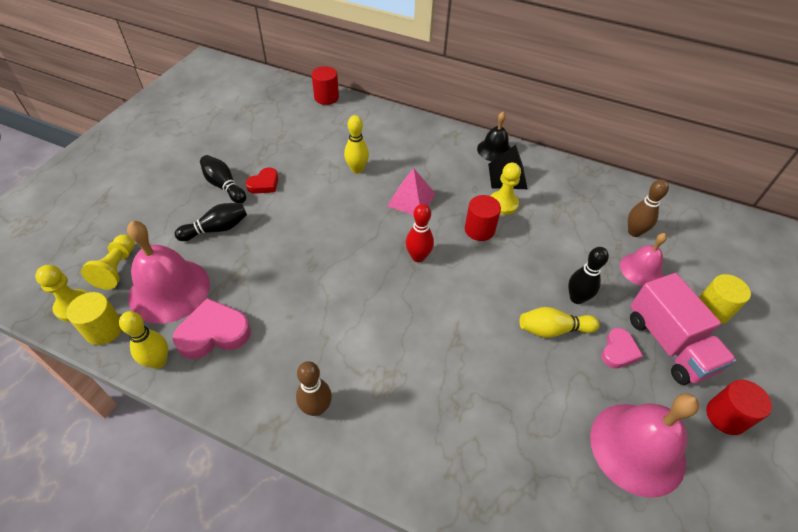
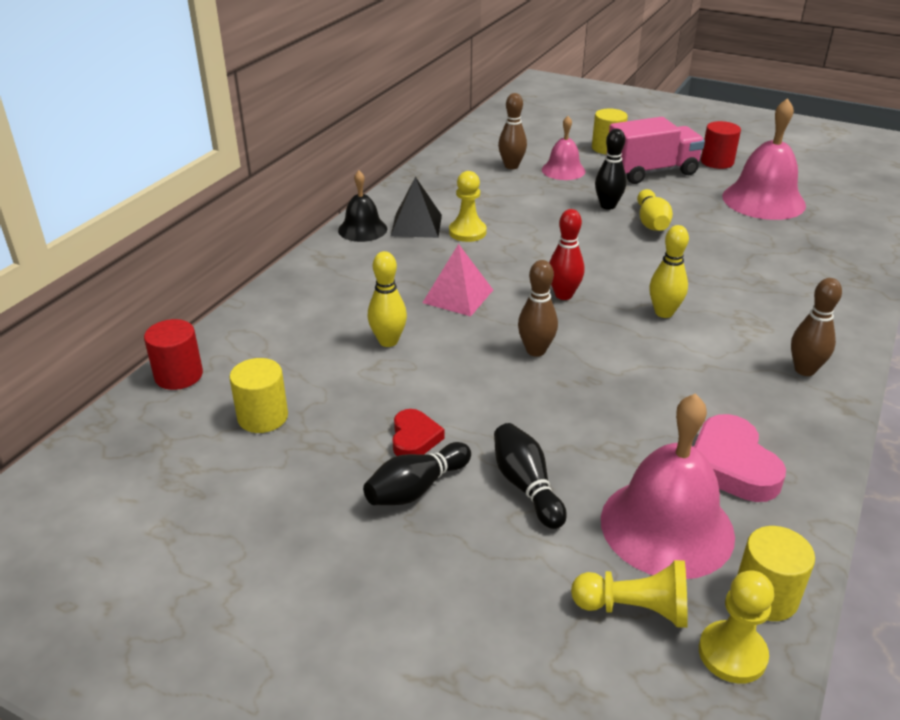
camera: 85 degrees left, 15 degrees down
(158, 361) = (797, 517): yellow bowling pin -> yellow bowling pin (664, 312)
(264, 184) = (414, 438): red heart -> red heart turned 45 degrees clockwise
(289, 129) = (263, 417): none -> yellow cylinder
(346, 238) = (536, 350): none -> brown bowling pin
(479, 230) = (513, 251): red cylinder -> none
(618, 351) = (667, 194): pink heart -> none

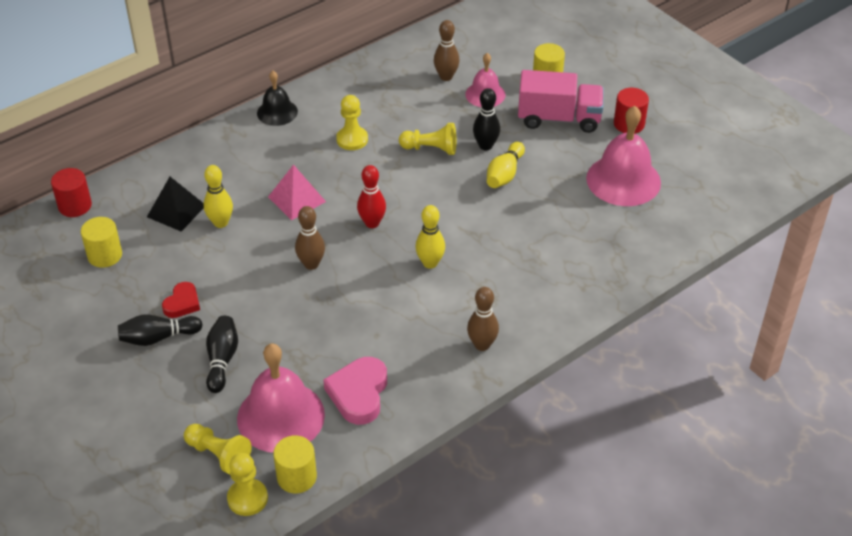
camera: 25 degrees right, 10 degrees up
(416, 225) = (320, 120): black pyramid -> black pyramid (176, 211)
(557, 220) = (431, 149): none -> yellow pawn

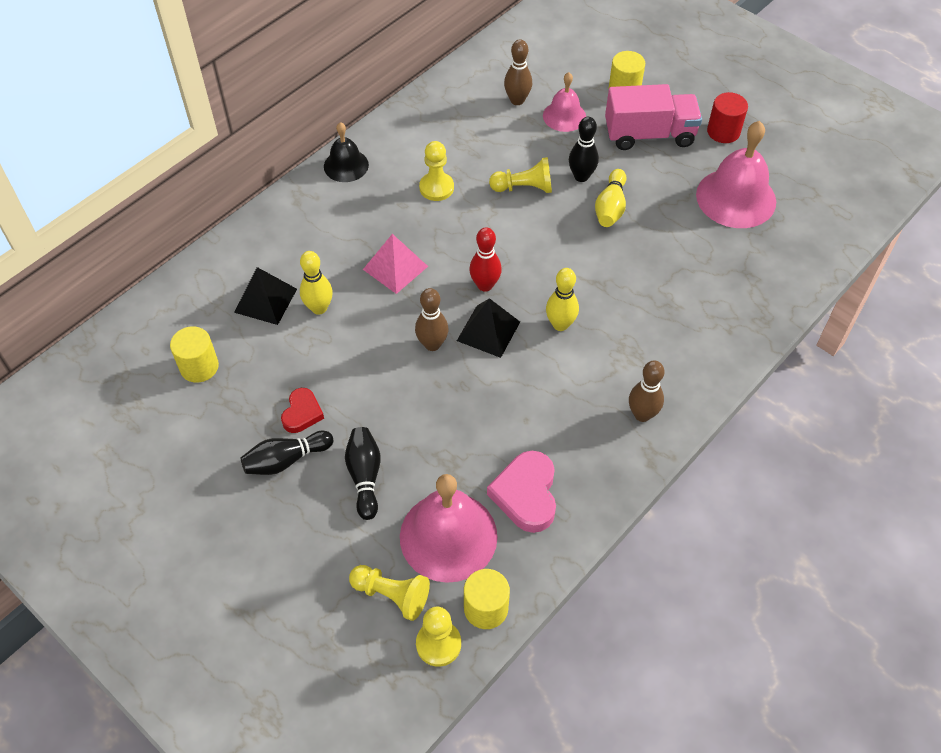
camera: 10 degrees left, 10 degrees up
(75, 206) = (149, 310): red cylinder -> none
(364, 260) = (488, 331): none -> black pyramid

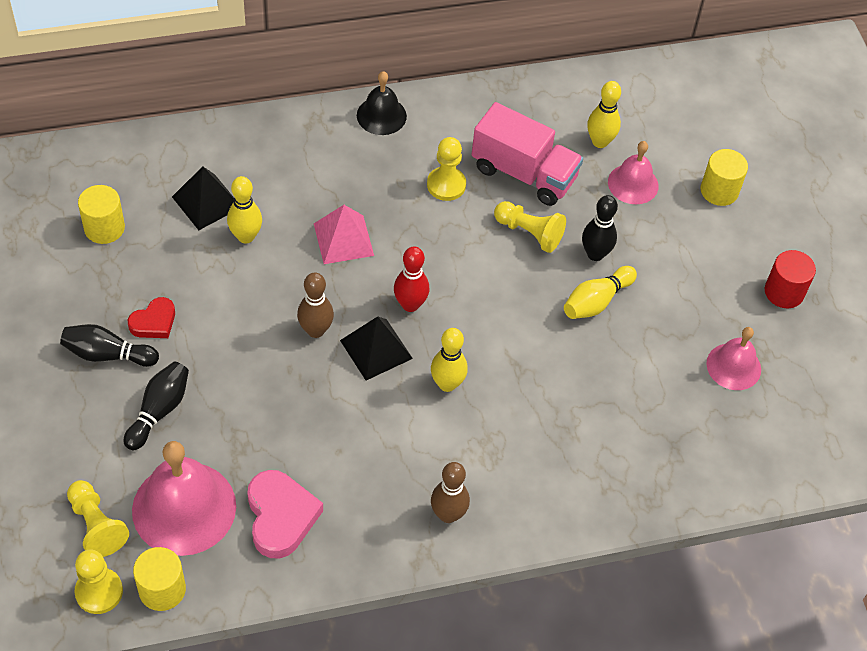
camera: 30 degrees right, 0 degrees up
(517, 100) = (600, 142): brown bowling pin -> yellow bowling pin
(526, 494) = (280, 516): pink heart -> pink heart turned 135 degrees clockwise
(649, 135) = (702, 251): pink truck -> pink truck (524, 173)
(736, 198) = (733, 366): pink bell -> pink bell, size x0.58

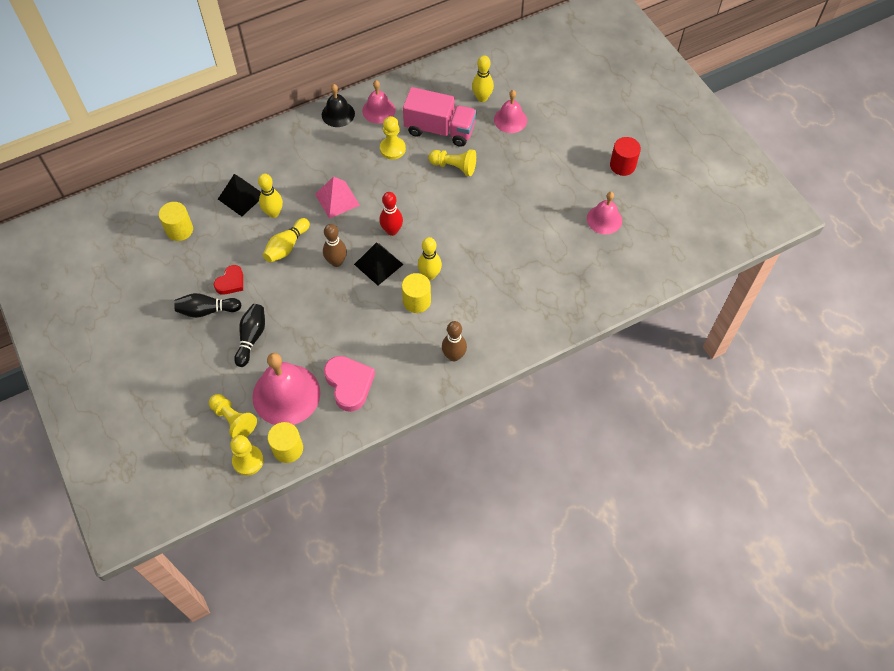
camera: 10 degrees left, 5 degrees up
(442, 124) = (378, 110): none -> pink bell
(595, 254) = (499, 170): black bowling pin -> none
(596, 301) = (508, 200): yellow bowling pin -> yellow bowling pin (287, 246)
(719, 191) = (565, 111): yellow cylinder -> yellow cylinder (416, 301)

